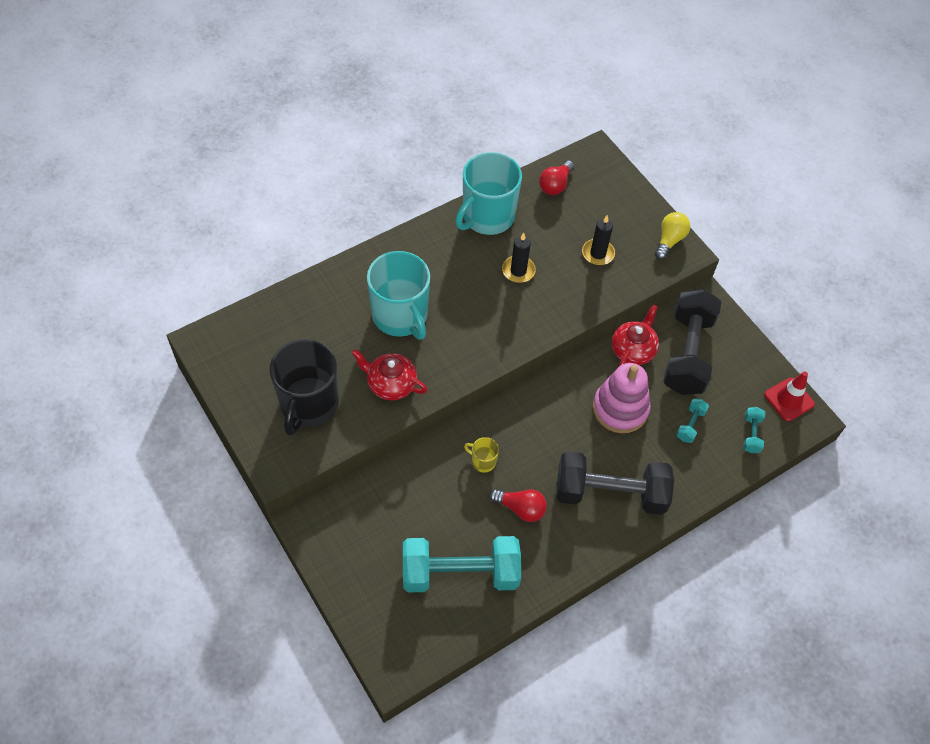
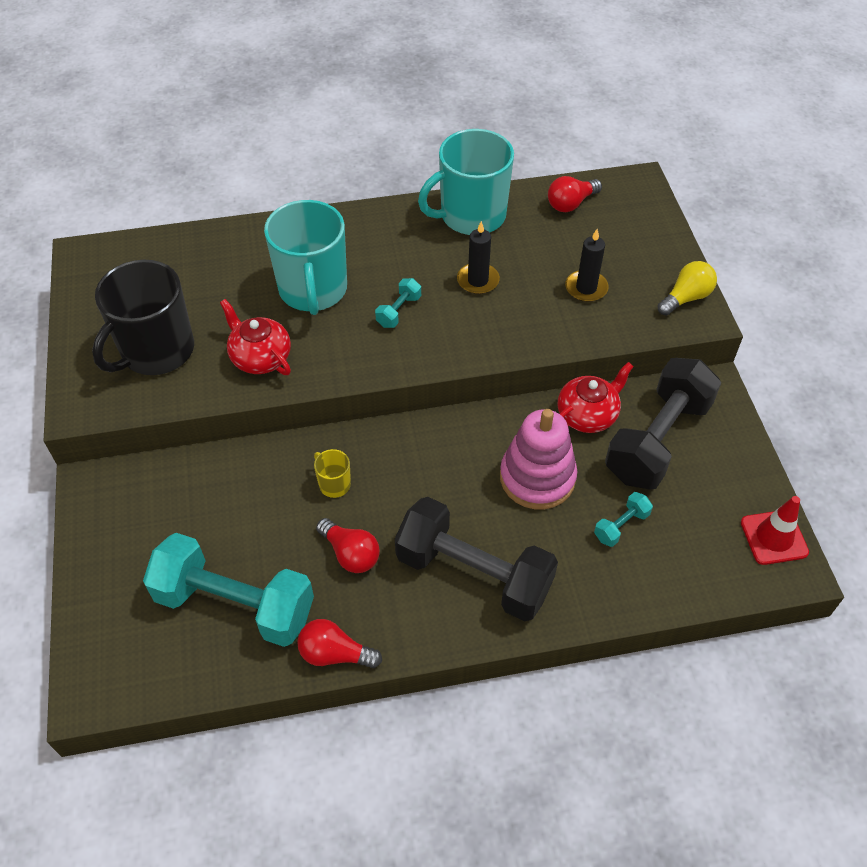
camera: 25 degrees right, 5 degrees down
(545, 582) = (335, 654): none -> red light bulb
(751, 434) = (701, 564): turquoise dumbbell -> turquoise dumbbell (399, 311)

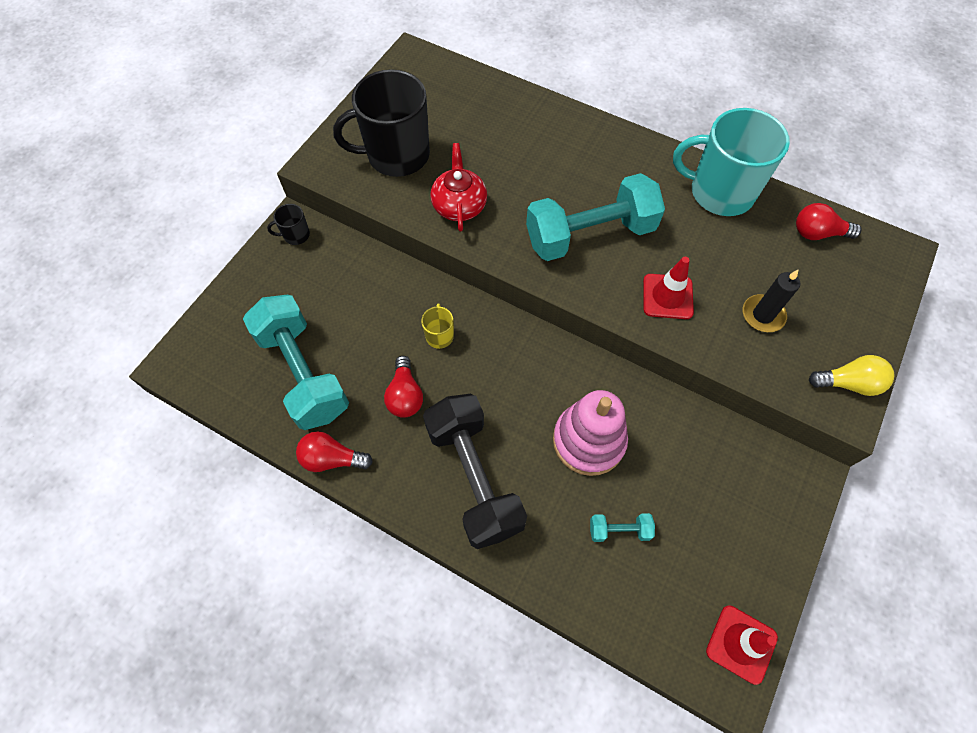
camera: 40 degrees right, 10 degrees up
(104, 492) = (296, 235): none -> black mug
(313, 290) = (541, 177): turquoise mug -> none
(335, 654) = (332, 459): red light bulb -> red light bulb turned 45 degrees counterclockwise
(399, 311) = (590, 235): turquoise dumbbell -> turquoise dumbbell, size x2.41
(478, 280) = (675, 250): black candle -> none
(504, 320) = (667, 296): none -> red traffic cone
(588, 415) = (676, 420): red teapot -> none
(657, 440) = (716, 484): black dumbbell -> none

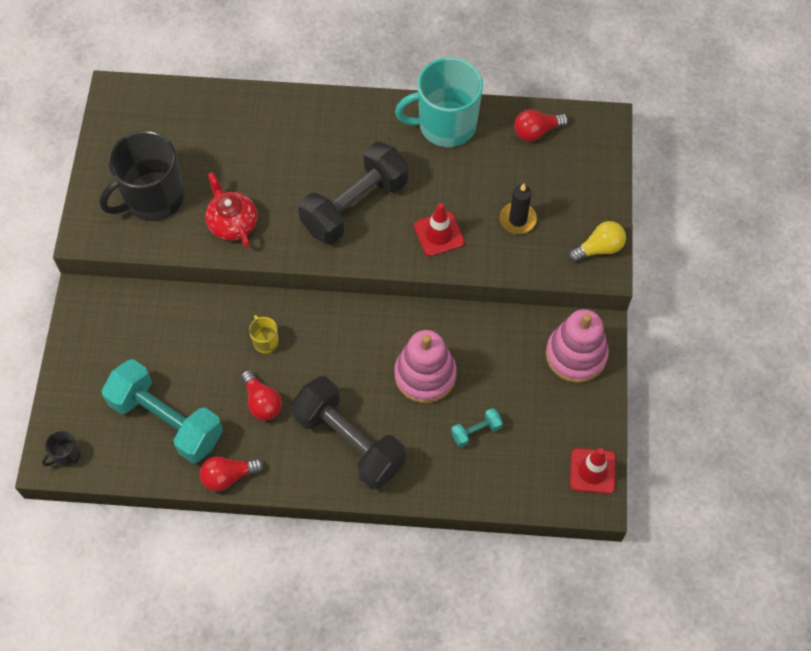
camera: 25 degrees left, 0 degrees up
(296, 235) = (91, 305): black mug -> black mug (66, 455)
(590, 235) = (355, 206): turquoise dumbbell -> black dumbbell
(770, 492) = (576, 355): none -> pink stacking toy

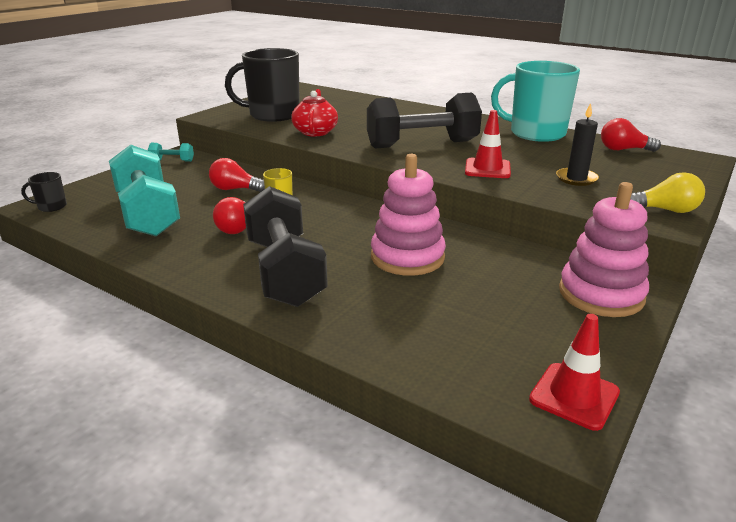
camera: 30 degrees right, 35 degrees down
(228, 476) = (148, 255): red light bulb -> red light bulb (235, 189)
(476, 431) = (431, 309): turquoise dumbbell -> turquoise dumbbell (172, 161)

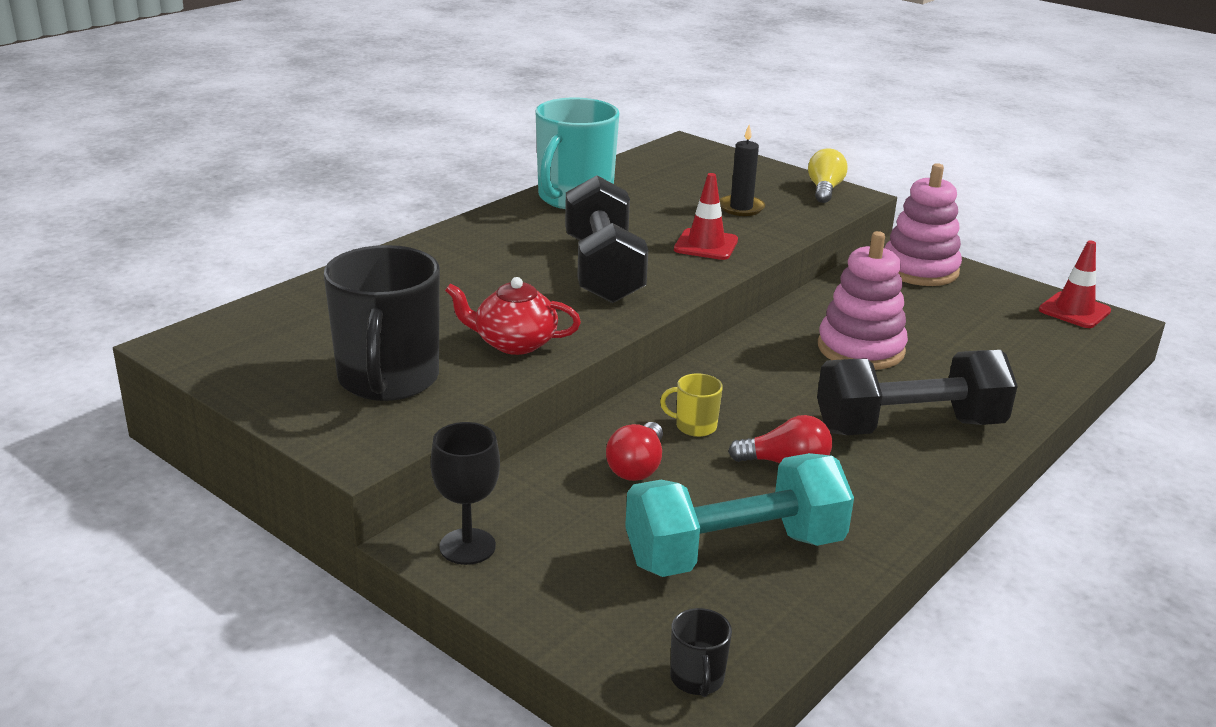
camera: 85 degrees left, 0 degrees up
(172, 161) = (467, 546): turquoise dumbbell -> black goblet
(623, 150) = (649, 168): red light bulb -> none

